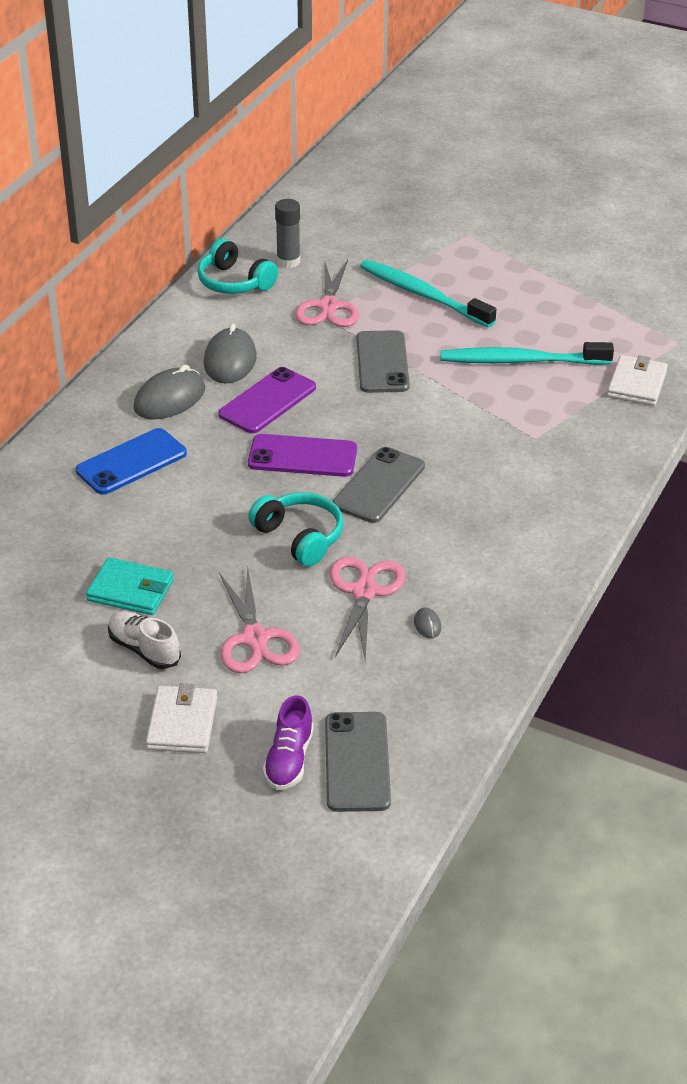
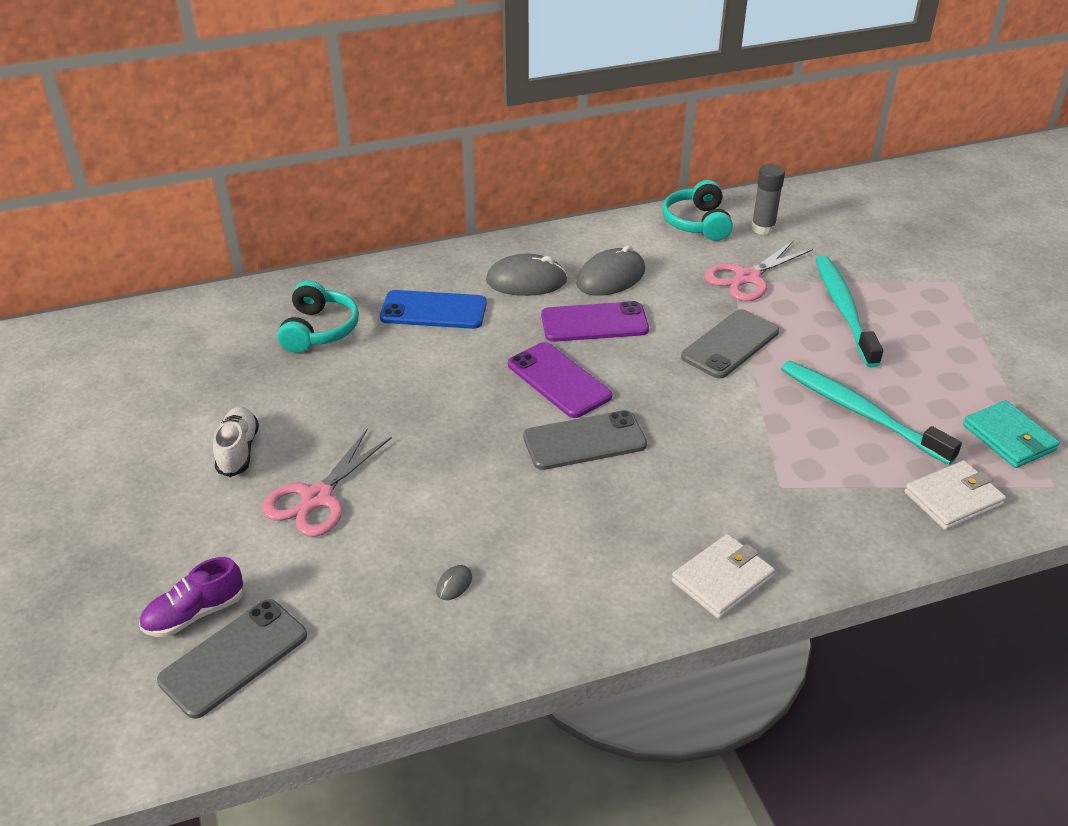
camera: 45 degrees right, 0 degrees up
(130, 590) = (295, 401): turquoise wallet -> turquoise wallet (1008, 438)
(182, 723) = (176, 525): white wallet -> white wallet (722, 579)
(300, 537) = (464, 441): turquoise headphones -> turquoise headphones (319, 330)
(364, 592) = (446, 519): pink scissors -> none

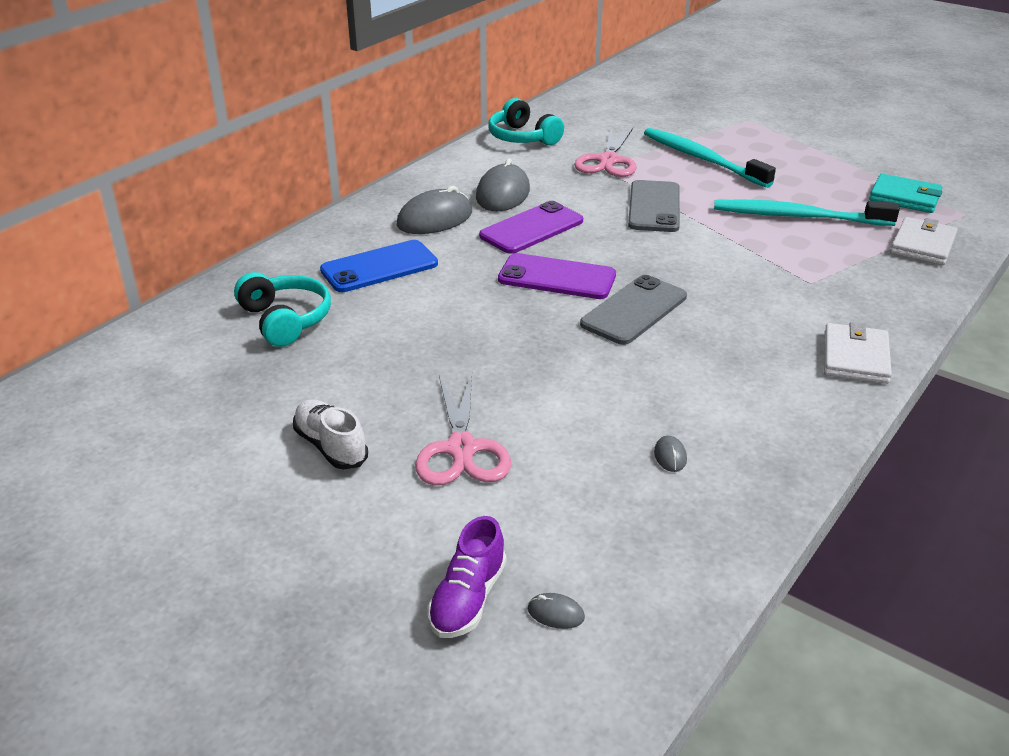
camera: 35 degrees left, 5 degrees down
(234, 658) = (555, 613): grey phone -> grey mouse
(763, 228) = (576, 127): grey glue stick -> none

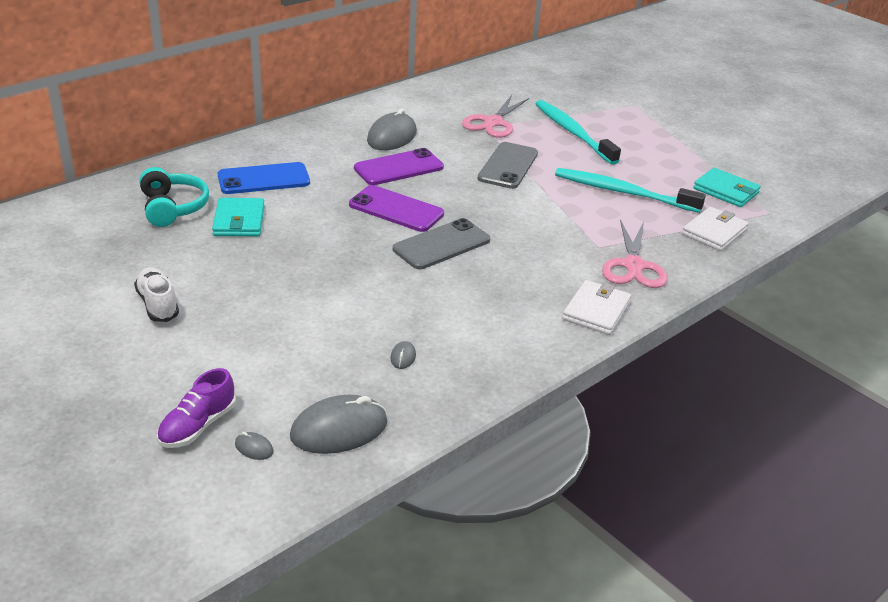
camera: 10 degrees right, 0 degrees up
(376, 322) = (239, 221): none -> turquoise wallet
(435, 219) = (327, 148): grey mouse -> grey mouse (339, 429)
(462, 449) = (251, 323): pink scissors -> pink scissors (633, 266)
(522, 138) = (434, 93): turquoise headphones -> none

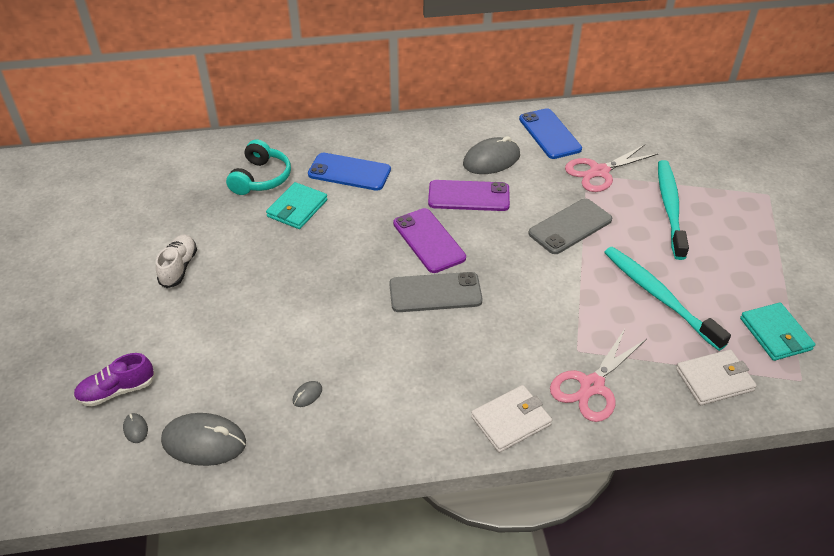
camera: 35 degrees right, 10 degrees up
(424, 106) = (549, 134): none -> blue phone

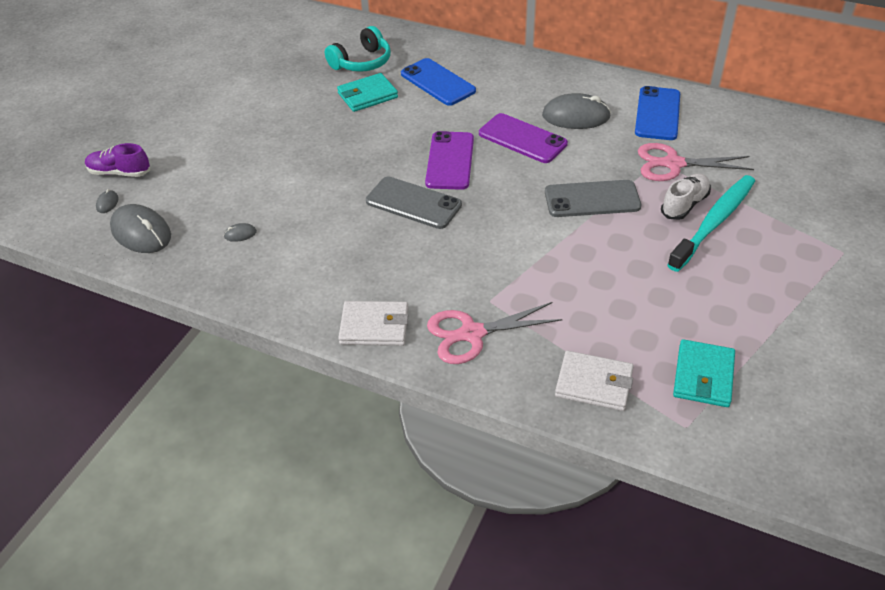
camera: 35 degrees right, 0 degrees up
(179, 267) = (239, 106): white shoe -> white shoe (684, 205)
(659, 297) = (616, 292): turquoise toothbrush -> none

